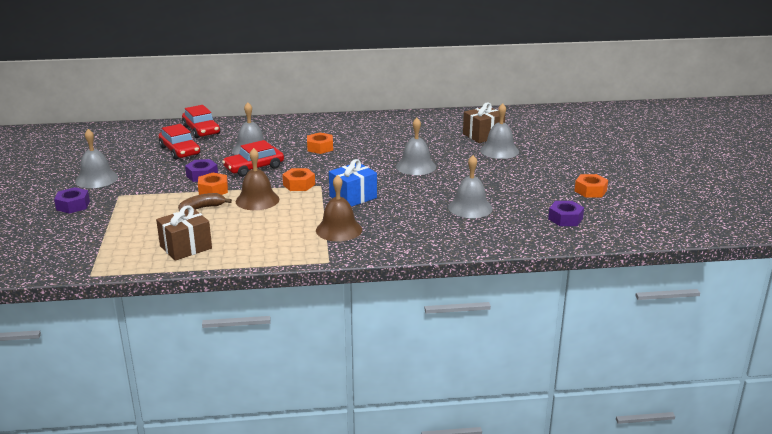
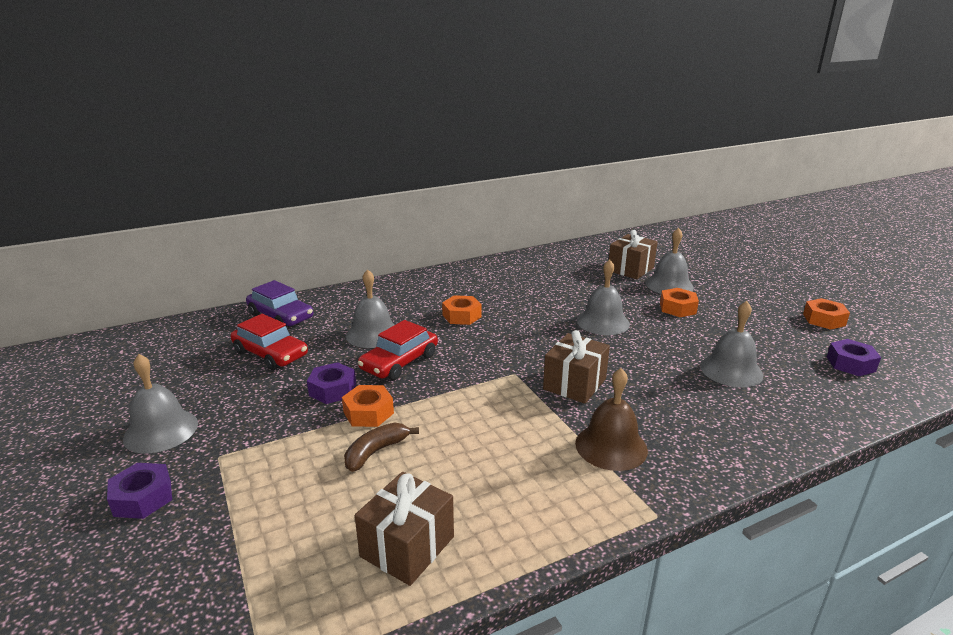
camera: 20 degrees left, 0 degrees up
(201, 130) = (280, 316): red car -> purple car
(257, 200) = (448, 417): brown bell -> none
(299, 184) = (484, 378): orange nut -> orange nut (677, 308)
(353, 197) = (574, 384): blue gift -> brown gift

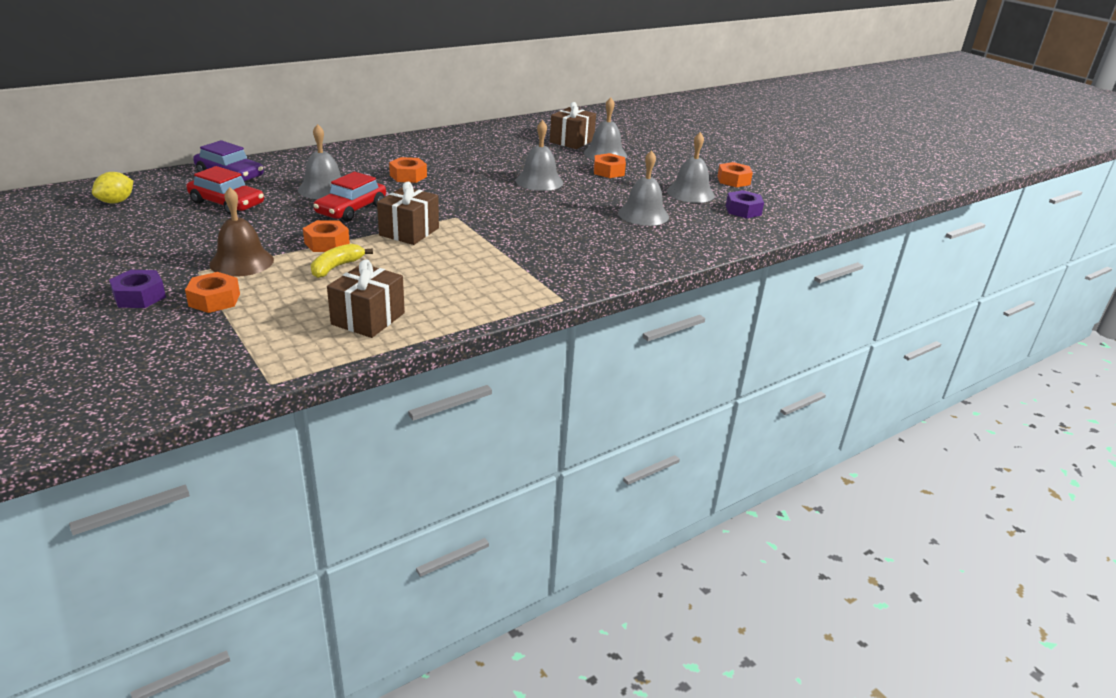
camera: 10 degrees left, 5 degrees up
(160, 351) = (116, 202): none -> yellow lemon
(161, 430) = (139, 256): grey bell -> grey bell (690, 193)
(226, 506) = (214, 300): none -> orange nut
(332, 390) = (292, 228): purple nut -> none
(376, 452) = (336, 267): brown banana -> yellow banana
(574, 384) = (508, 224): brown gift -> brown gift (409, 232)
(611, 446) = (533, 262): brown bell -> brown bell (241, 262)

